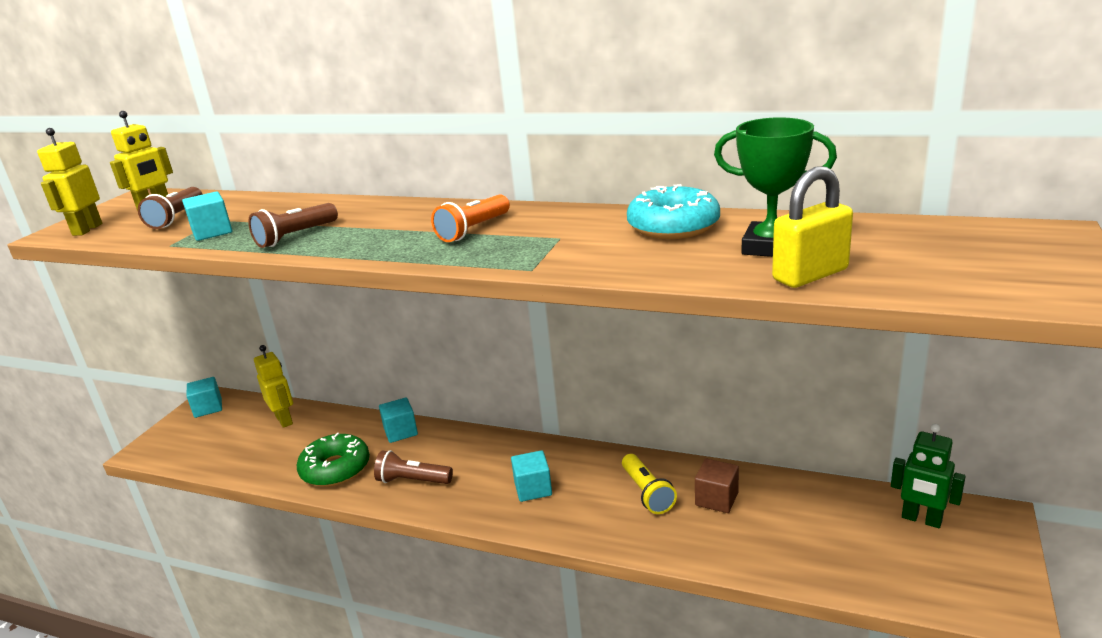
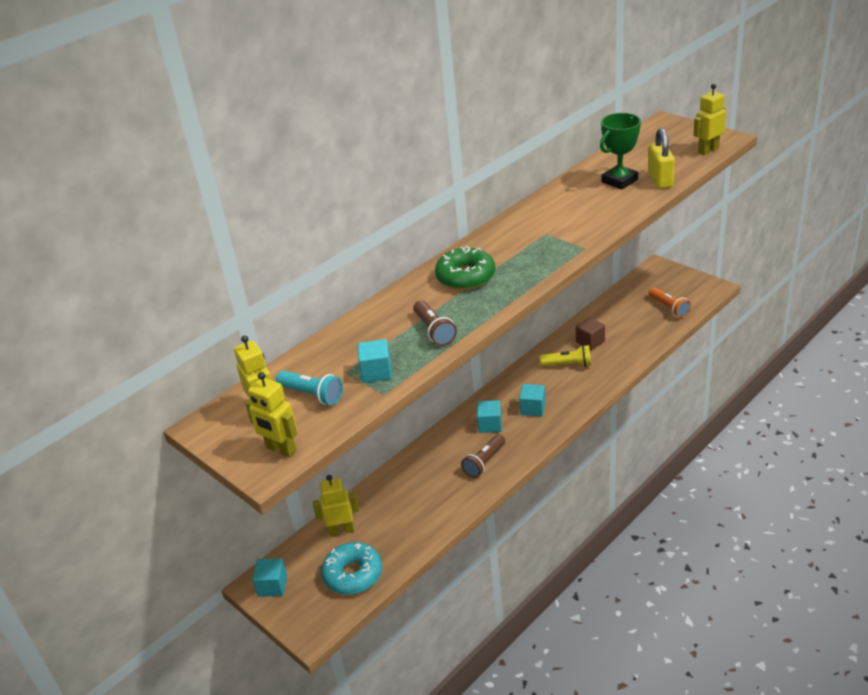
camera: 65 degrees left, 10 degrees up
(176, 218) = (312, 395): brown flashlight -> turquoise flashlight
(335, 469) = (439, 502): green donut -> green donut (465, 276)
(400, 432) = (417, 462): turquoise cube -> turquoise cube (490, 425)
(473, 230) = (501, 260): orange flashlight -> orange flashlight (669, 308)
(673, 226) = (565, 198): turquoise donut -> turquoise donut (353, 574)
(921, 519) = (646, 286): green robot -> none
(993, 291) = (708, 150): none -> yellow robot

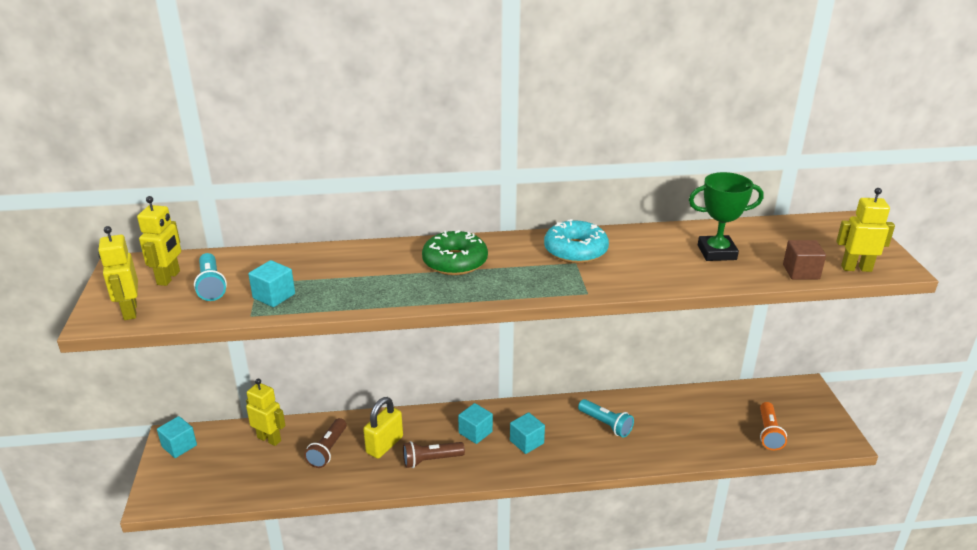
camera: 35 degrees right, 5 degrees down
(353, 574) = (232, 478): turquoise donut -> turquoise donut (575, 250)
(434, 331) = (362, 290): brown flashlight -> brown flashlight (327, 450)
(568, 364) = (606, 424): yellow flashlight -> turquoise flashlight
(590, 342) = (651, 417): brown cube -> brown cube (801, 272)
(660, 180) = (758, 271): yellow padlock -> yellow padlock (384, 445)

